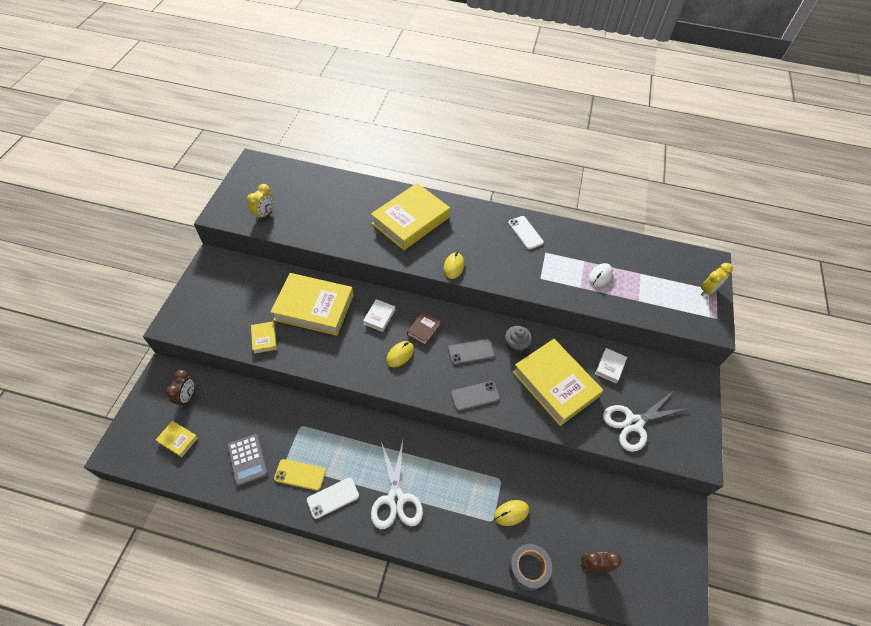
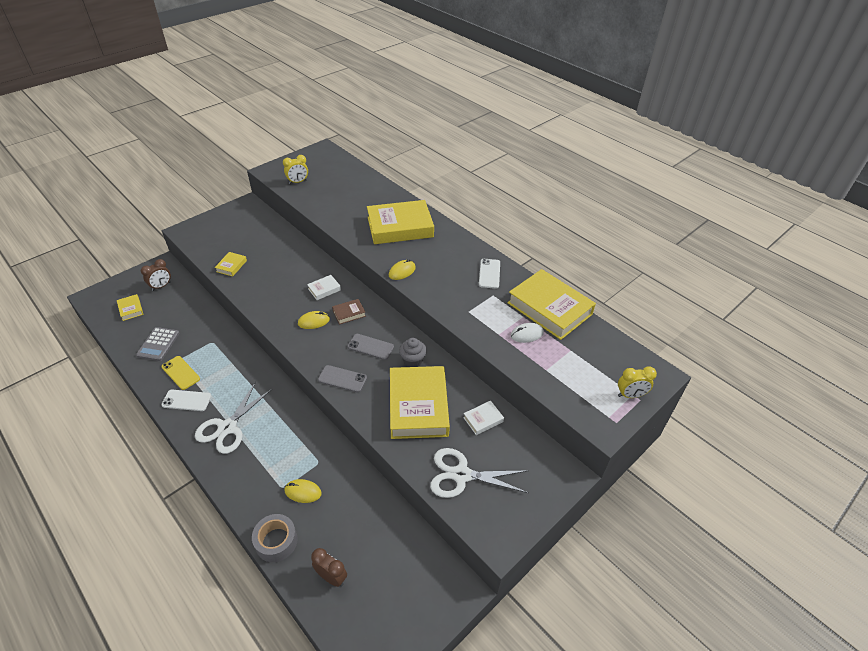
camera: 35 degrees right, 10 degrees down
(314, 308) = (284, 262): yellow book -> yellow book (549, 308)

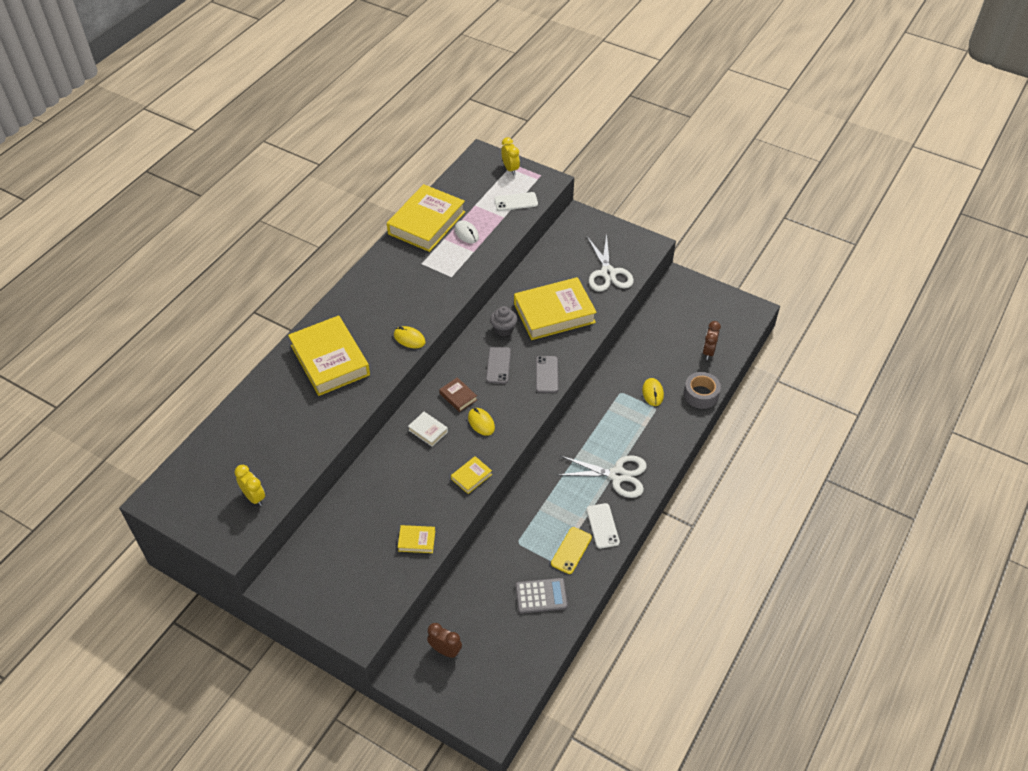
camera: 105 degrees left, 5 degrees up
(131, 309) = (497, 662): yellow book -> yellow book (471, 477)
(483, 419) = (550, 270): white book -> none
(489, 273) = (390, 271): white phone -> white phone (516, 202)

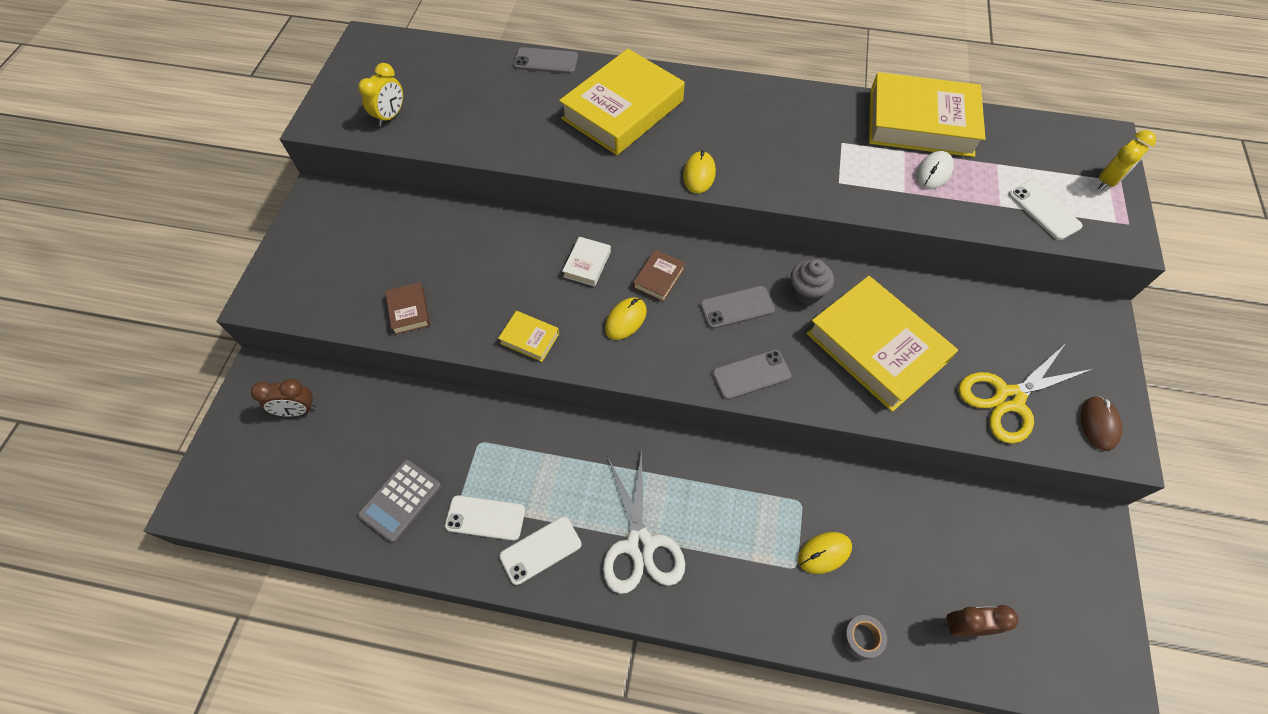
camera: 70 degrees right, 10 degrees up
(254, 390) = (546, 61): none -> grey phone
(416, 541) = (409, 311): yellow book -> brown book
(445, 650) = (297, 410): brown clock -> brown clock turned 75 degrees clockwise
(541, 596) = (400, 500): grey calculator -> grey calculator turned 60 degrees clockwise
(571, 550) = (485, 518): yellow phone -> white phone
(608, 273) = (1009, 399): white scissors -> yellow scissors
(635, 247) = (1098, 424): none -> brown mouse
(701, 394) = (861, 638): grey tape -> grey tape, size x0.62

